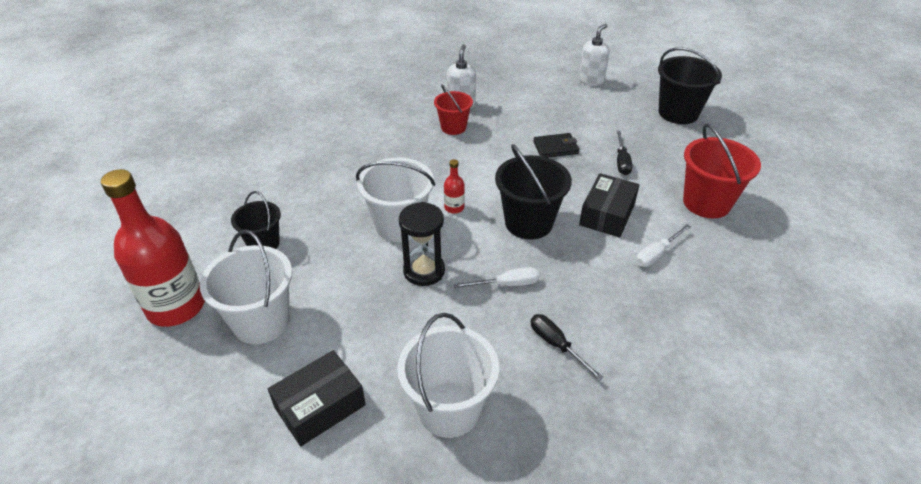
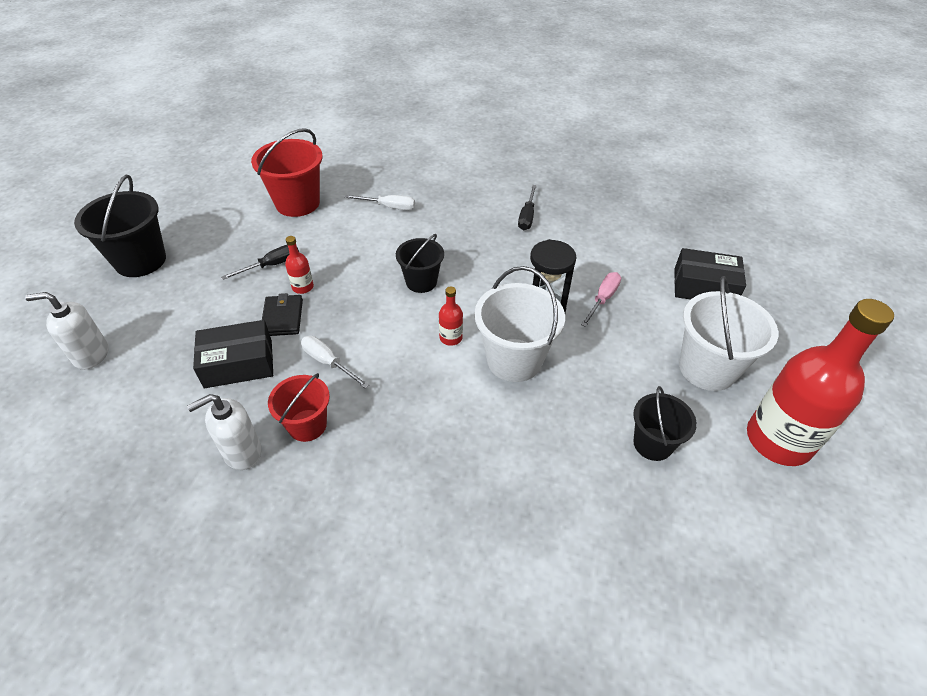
camera: 130 degrees left, 5 degrees up
(394, 316) = (602, 299): none -> pink screwdriver
(449, 409) = (627, 235): white bucket -> none
(507, 284) = (503, 260): white screwdriver -> white screwdriver (328, 362)
(528, 223) = (421, 282): black bucket -> black bucket, size x0.63
(555, 148) = (282, 318): black wallet -> black wallet turned 45 degrees clockwise
(581, 166) = (303, 287): none -> red bottle
(607, 214) = (364, 245): black box -> black box (238, 363)

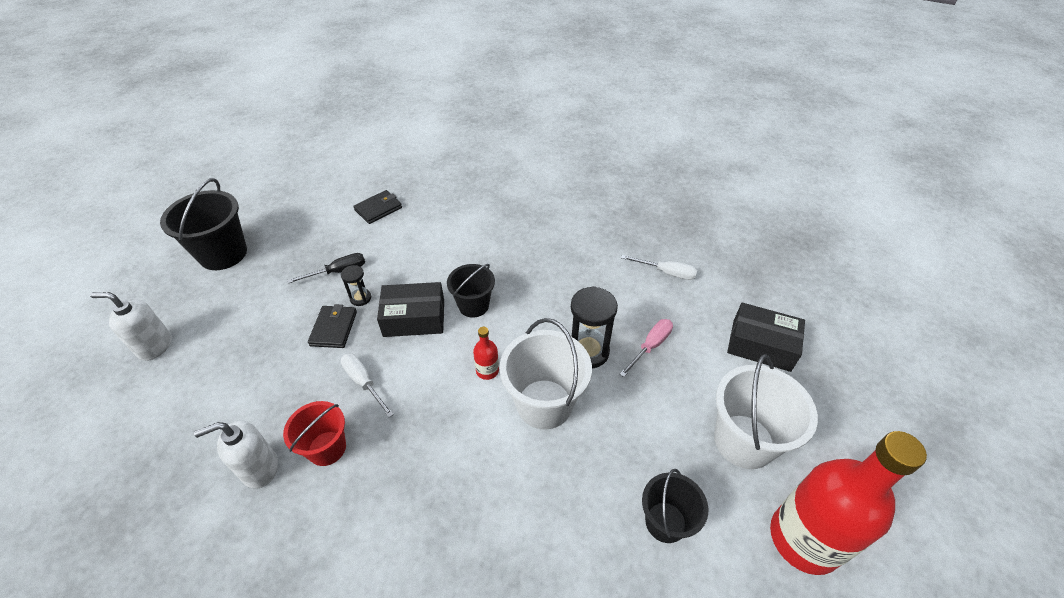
camera: 10 degrees right, 0 degrees up
(238, 363) = (281, 372): black box -> black box (414, 318)
(297, 203) = (378, 209): red bucket -> black wallet
(303, 287) = (360, 298): red bottle -> black hourglass
(389, 207) = (462, 221): white screwdriver -> white screwdriver (666, 272)
(527, 217) = (594, 245): black screwdriver -> none

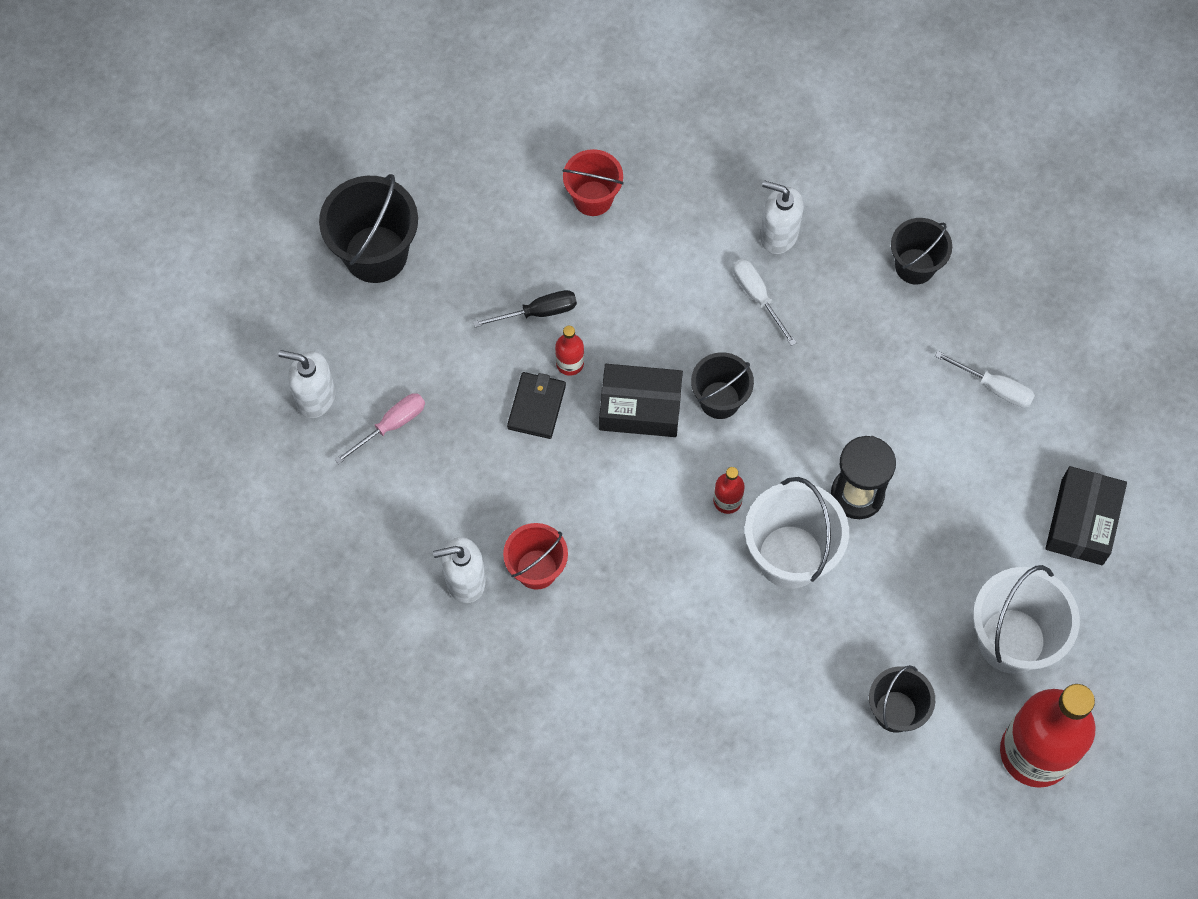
camera: 10 degrees right, 20 degrees up
(360, 298) = (570, 363): black hourglass -> red bottle
(363, 382) = (576, 492): white screwdriver -> white screwdriver (757, 297)
(378, 209) = (593, 198): black wallet -> red bucket
(502, 212) = (778, 235): none -> white soap dispenser
(593, 217) = (915, 266): none -> black bucket
(650, 346) = (939, 500): pink screwdriver -> pink screwdriver (391, 425)
(761, 345) = (1082, 522): black box -> black box turned 75 degrees clockwise

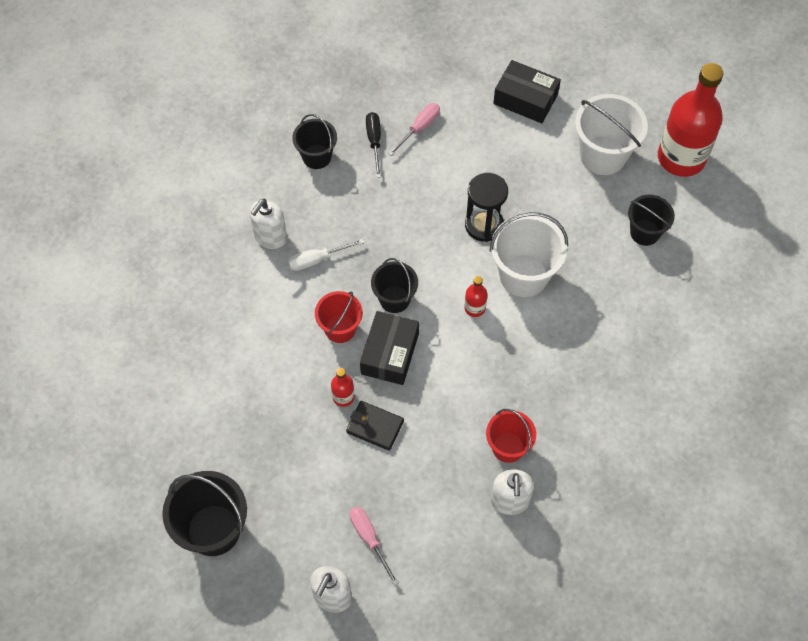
camera: 80 degrees left, 5 degrees down
(538, 312) = (295, 413): black screwdriver -> black screwdriver (374, 141)
(593, 198) = (206, 358): red bucket -> red bucket (340, 329)
(994, 387) = (419, 128): white screwdriver -> pink screwdriver

